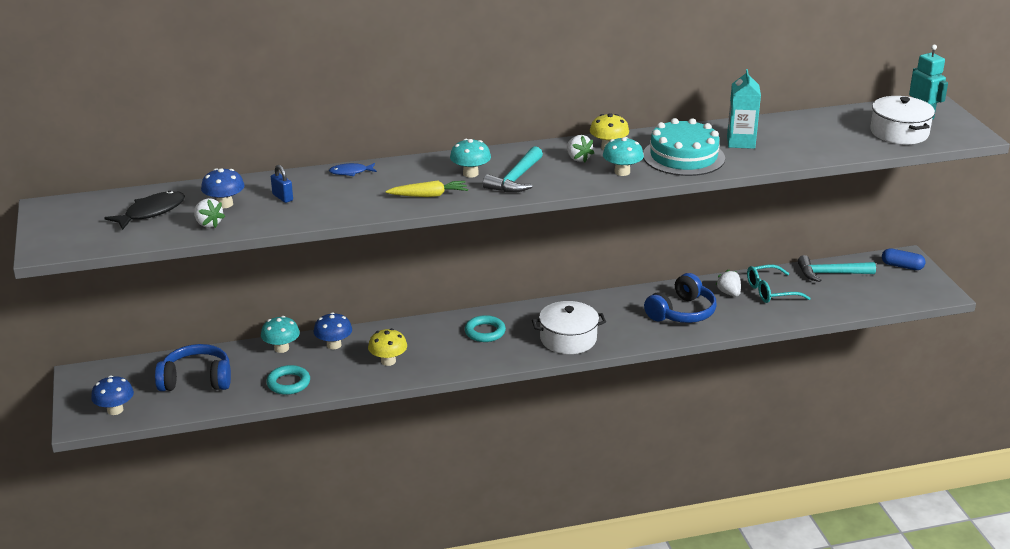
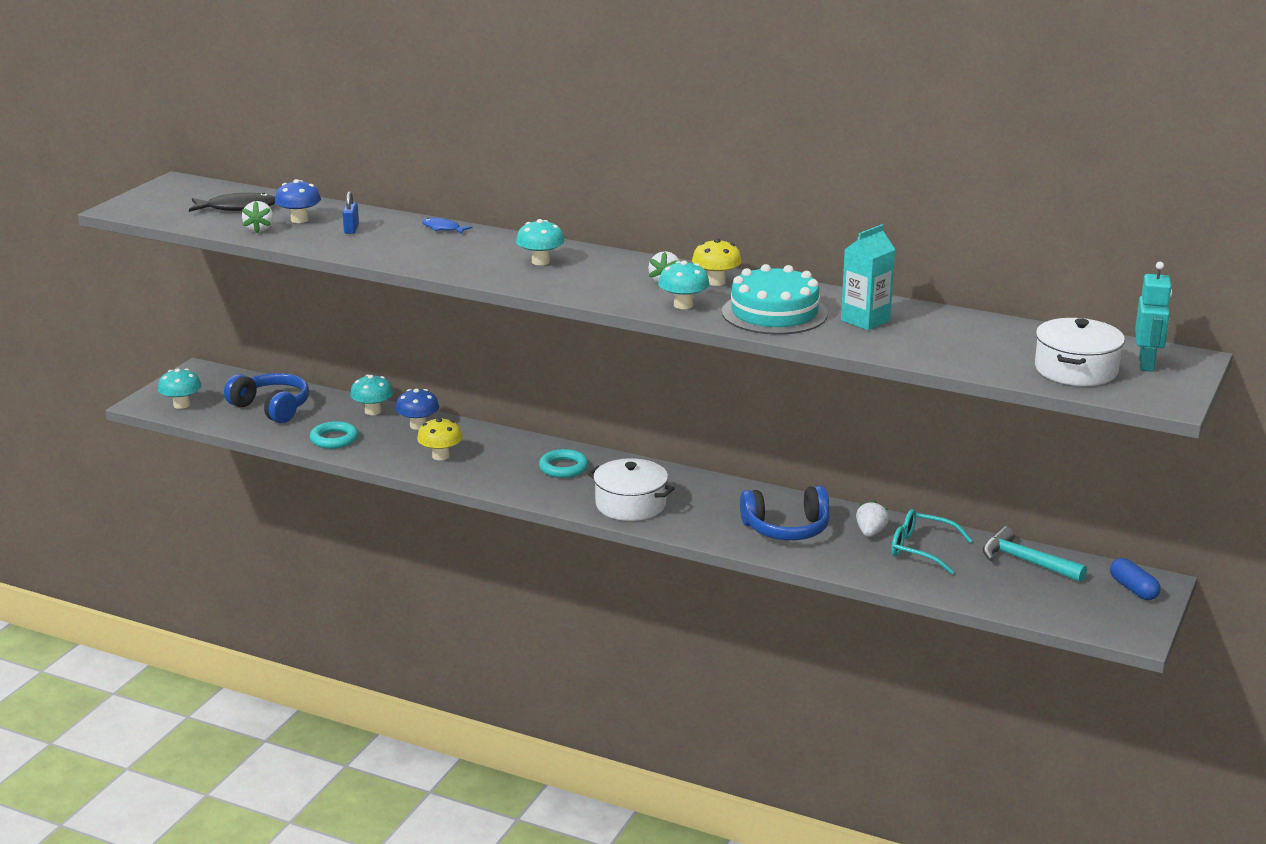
camera: 40 degrees right, 5 degrees down
(115, 410) = (181, 405): blue mushroom -> turquoise mushroom
(429, 195) = (469, 266): yellow carrot -> none
(516, 179) = (571, 278): turquoise hammer -> none

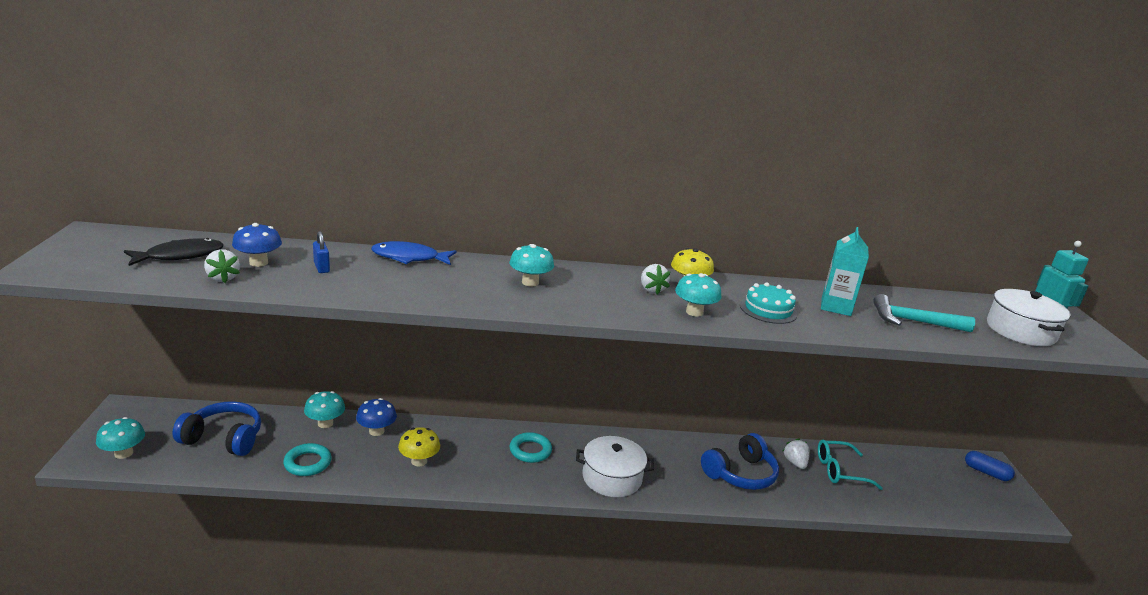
camera: 30 degrees left, 0 degrees up
(443, 228) = (409, 258): blue fish -> blue fish, size x1.66
(774, 313) = (768, 309): turquoise cake -> turquoise cake, size x0.63
(1026, 561) = (907, 464): turquoise hammer -> turquoise hammer (913, 321)

